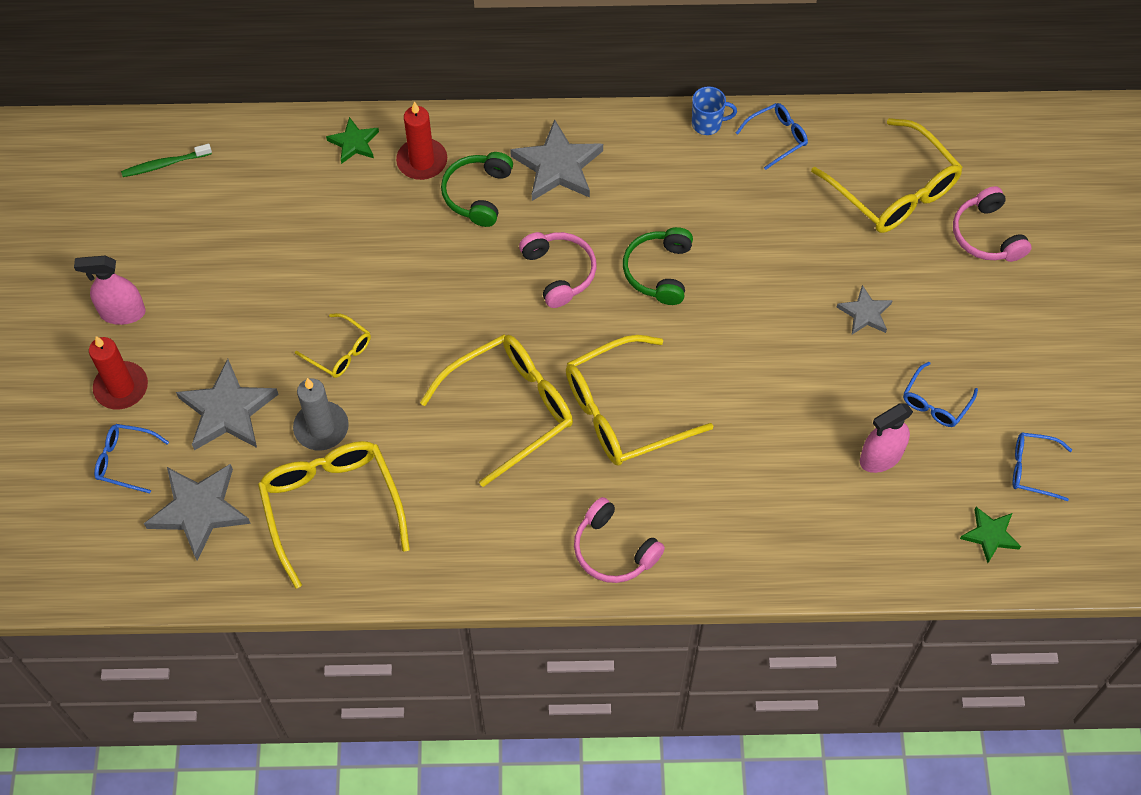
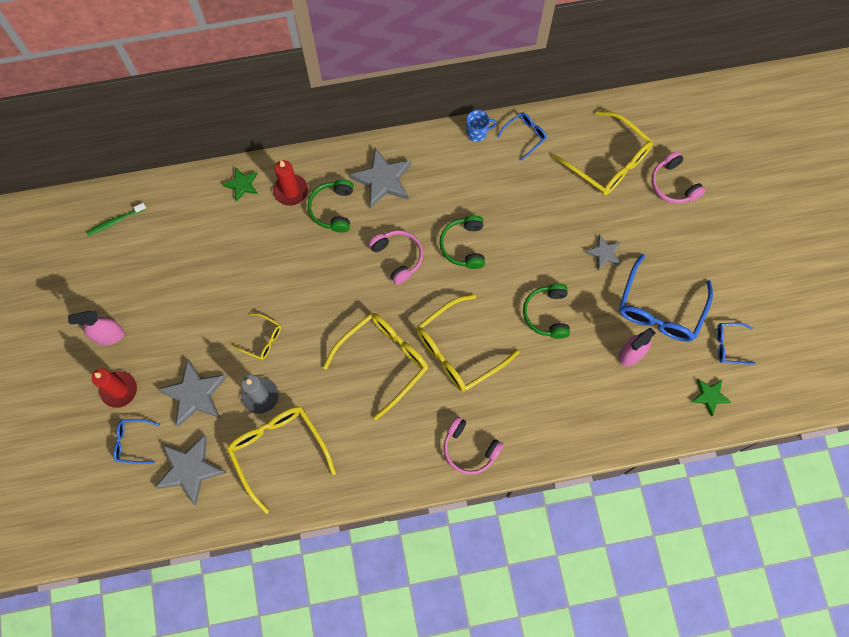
camera: 10 degrees left, 10 degrees up
(765, 383) = (547, 314): none -> green headphones
(935, 403) = (659, 309): blue glasses -> blue glasses, size x1.99

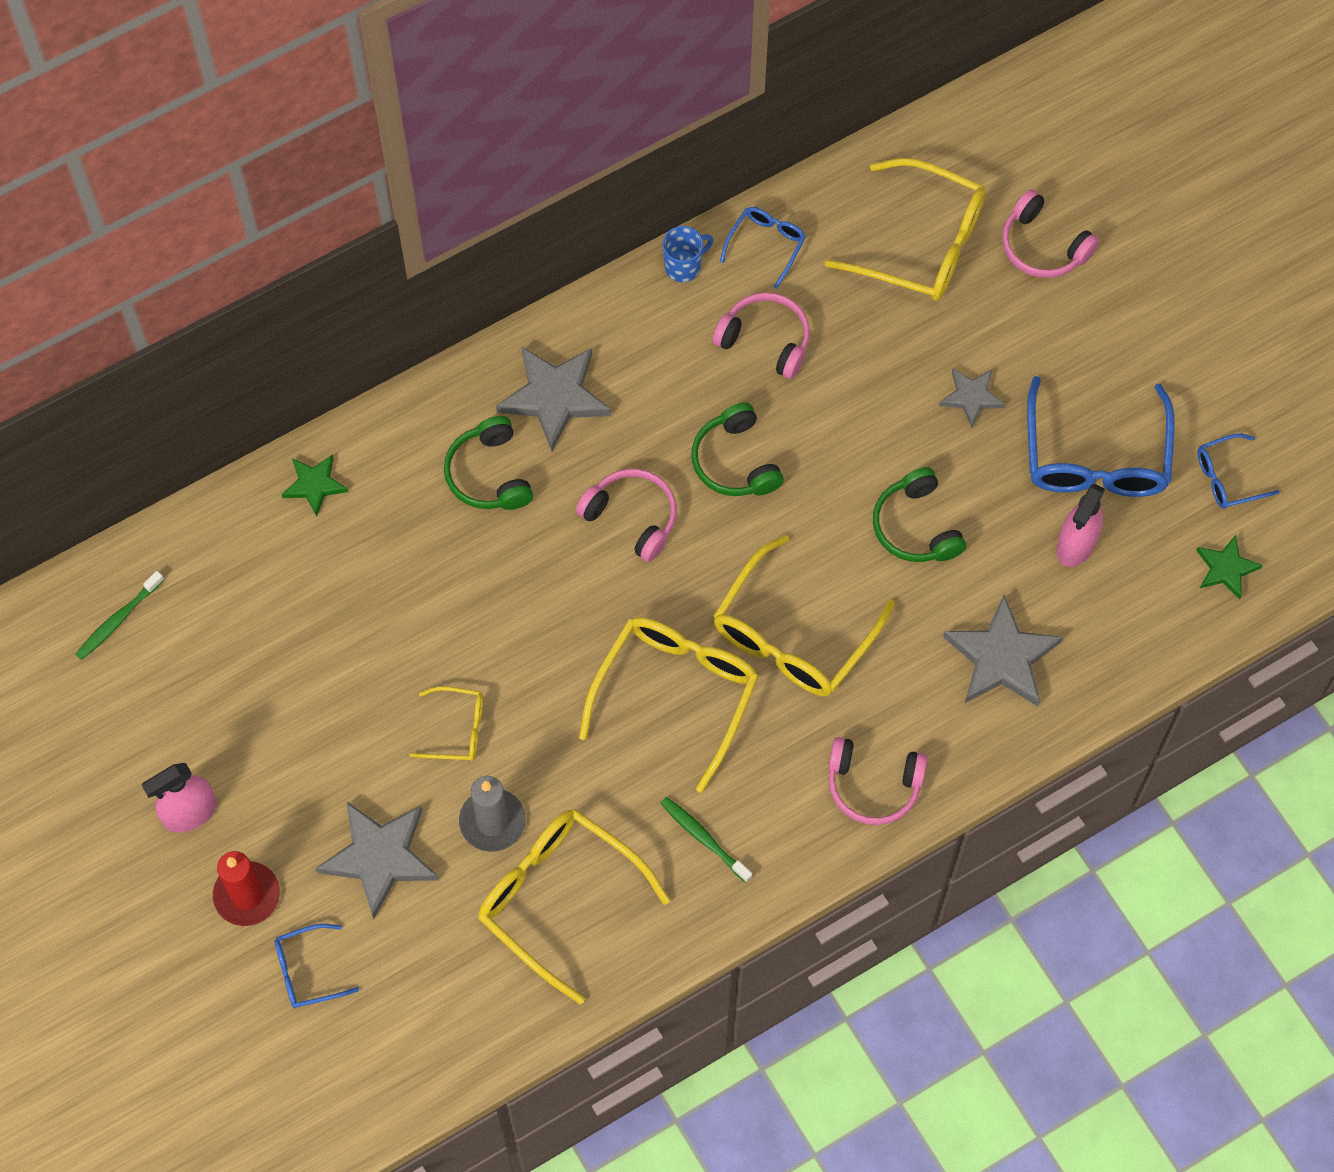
camera: 20 degrees left, 5 degrees down
(190, 469) = (423, 980): grey star -> grey star (1001, 657)
(291, 191) = (404, 468): red candle -> none
(367, 445) = (703, 838): none -> green toothbrush
(505, 186) = (765, 340): none -> pink headphones

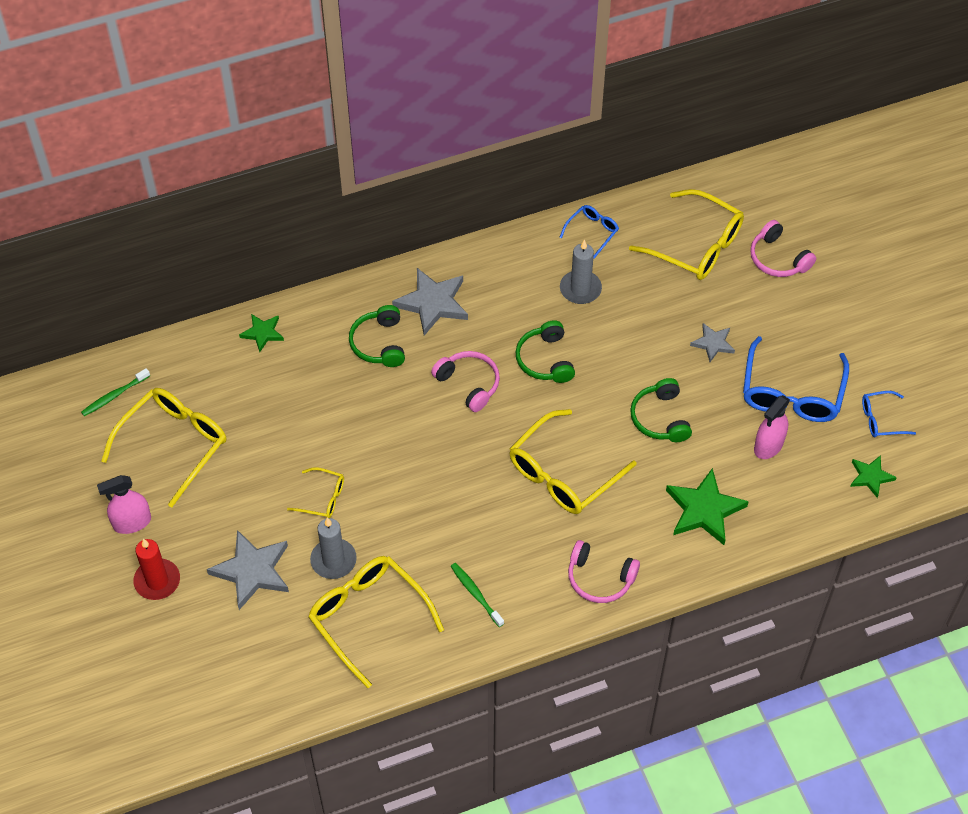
camera: 10 degrees right, 10 degrees down
(306, 971) = (186, 636): blue glasses -> none
(676, 692) = (476, 498): yellow glasses -> yellow glasses (174, 444)
(684, 266) = (535, 237): blue mug -> none
(765, 340) = (580, 289): pink headphones -> grey candle
(1001, 657) = (704, 510): grey star -> green star

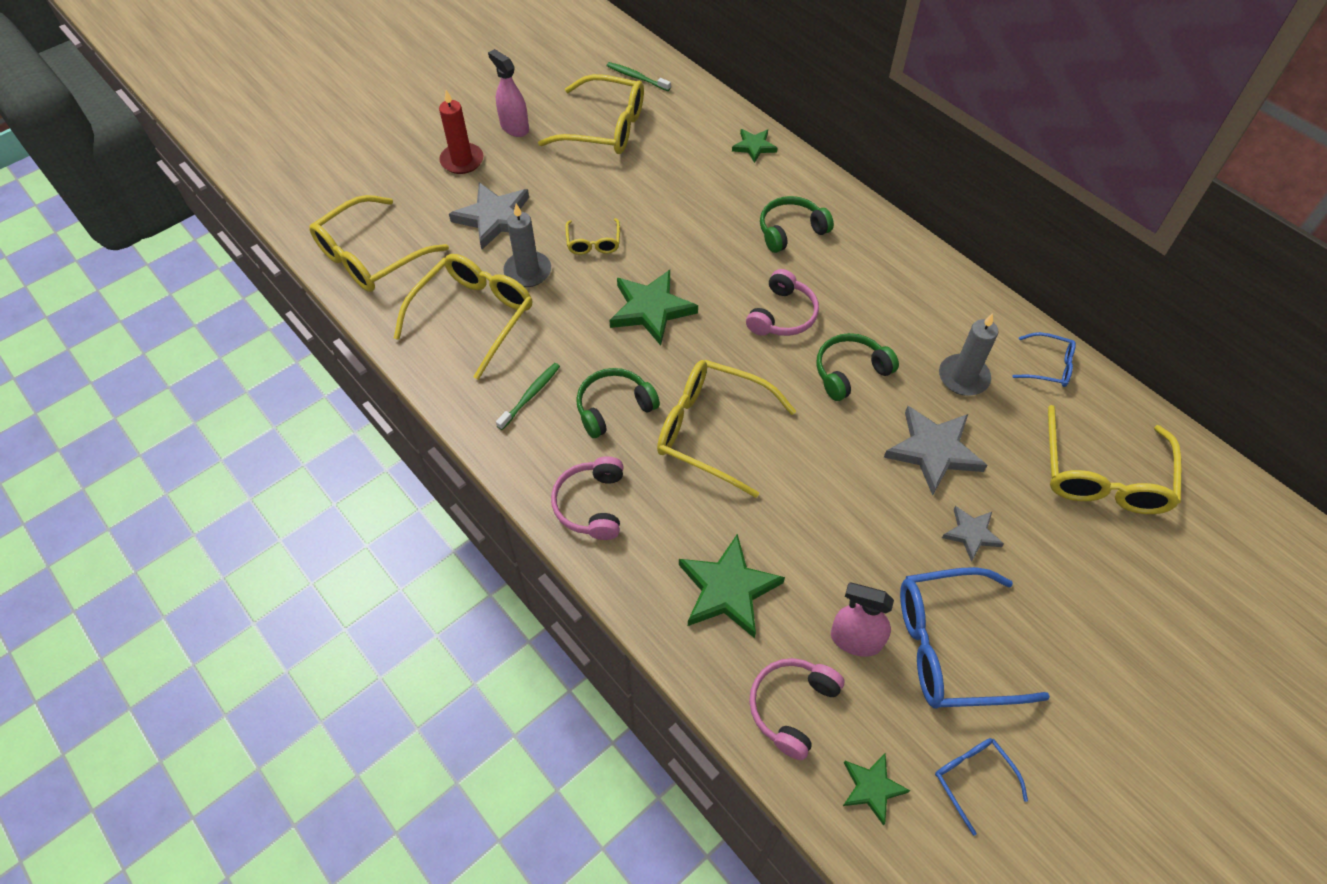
camera: 70 degrees right, 0 degrees up
(253, 690) = (370, 257): none -> yellow glasses
(421, 477) = (651, 309): none -> green star
(432, 303) = (864, 257): grey star -> grey star (933, 451)
(660, 418) = (833, 506): green headphones -> green headphones (614, 408)
(778, 258) = (1148, 574): pink headphones -> pink headphones (792, 707)

